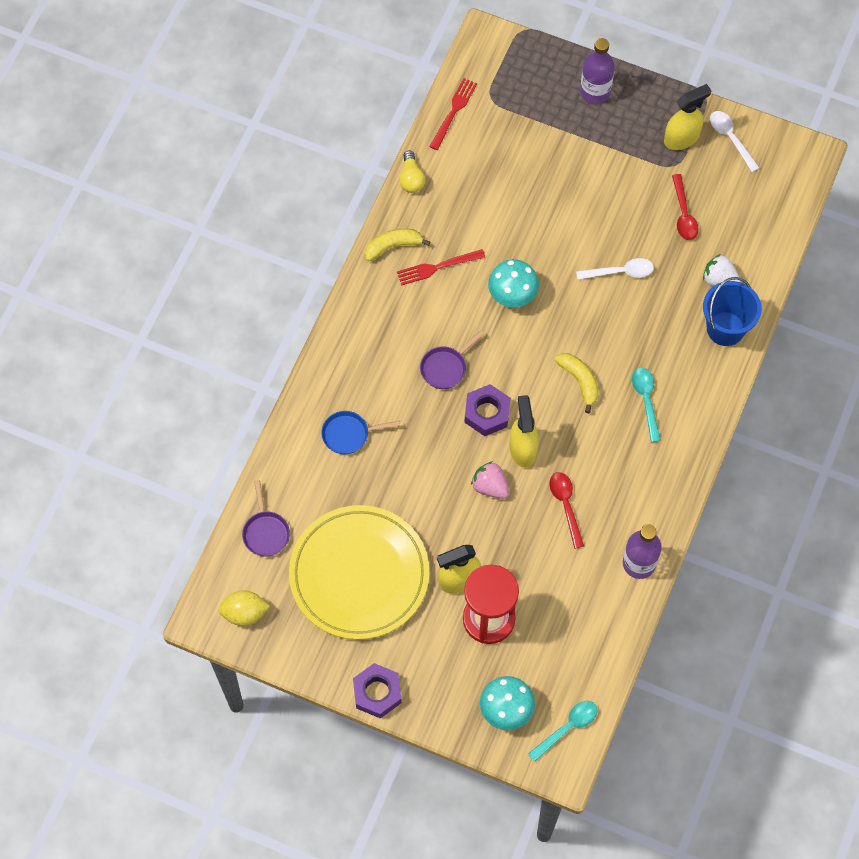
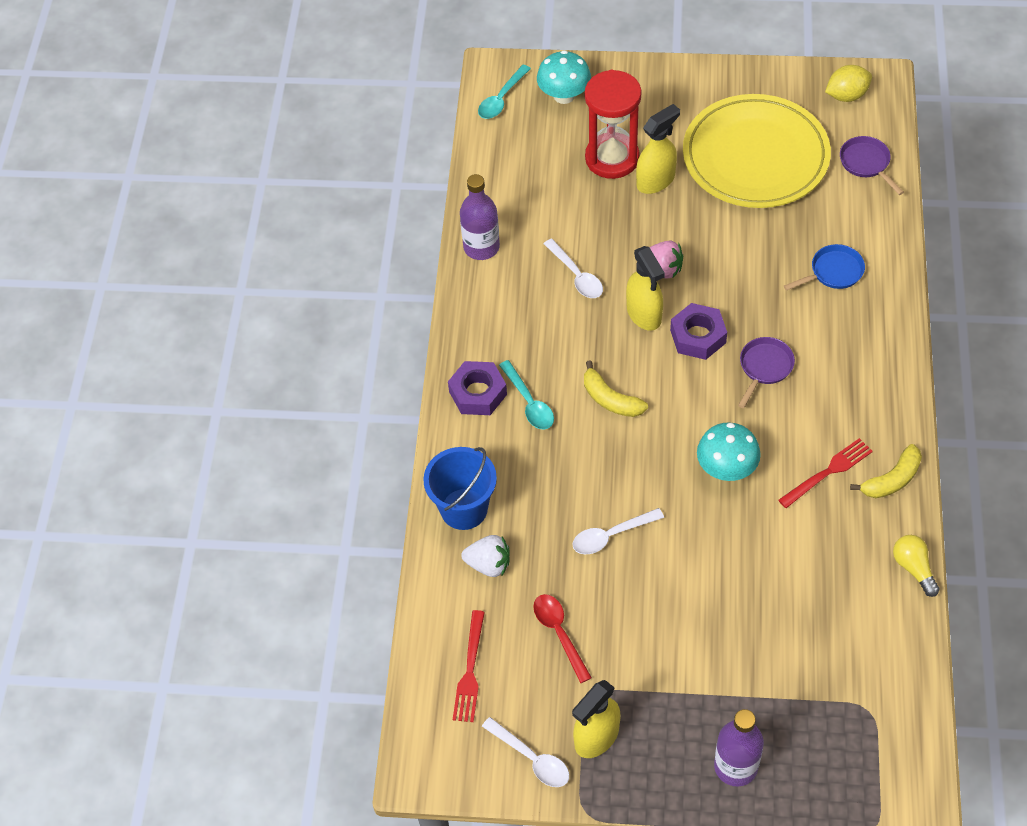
camera: 165 degrees right, 10 degrees down
(377, 693) = (689, 74): purple nut -> purple nut (478, 393)
(454, 111) = (906, 675): red fork -> red fork (470, 671)
(565, 505) = (576, 275): red spoon -> white spoon

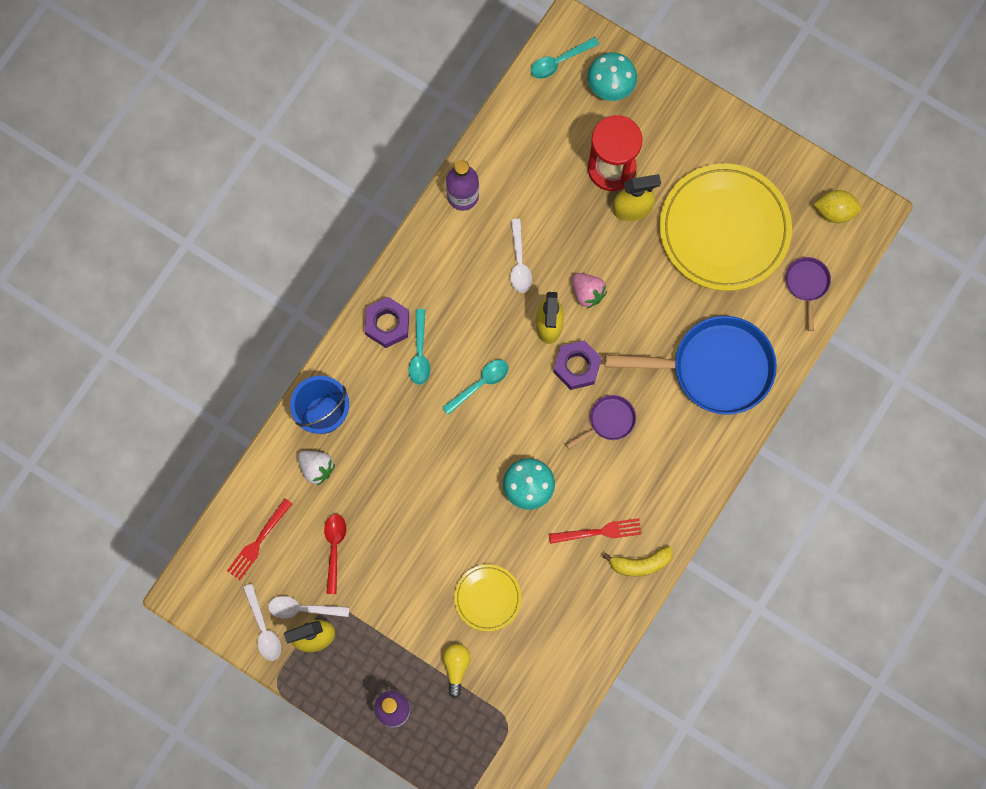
camera: 25 degrees right, 20 degrees up
(610, 399) = (480, 384): yellow banana -> turquoise spoon
(611, 535) = (414, 494): white spoon -> white spoon (303, 609)
(758, 595) = (487, 598): none -> yellow plate
(833, 272) = (714, 368): blue pan -> blue pan, size x2.20
(913, 568) = (609, 639): yellow light bulb -> yellow light bulb (456, 667)

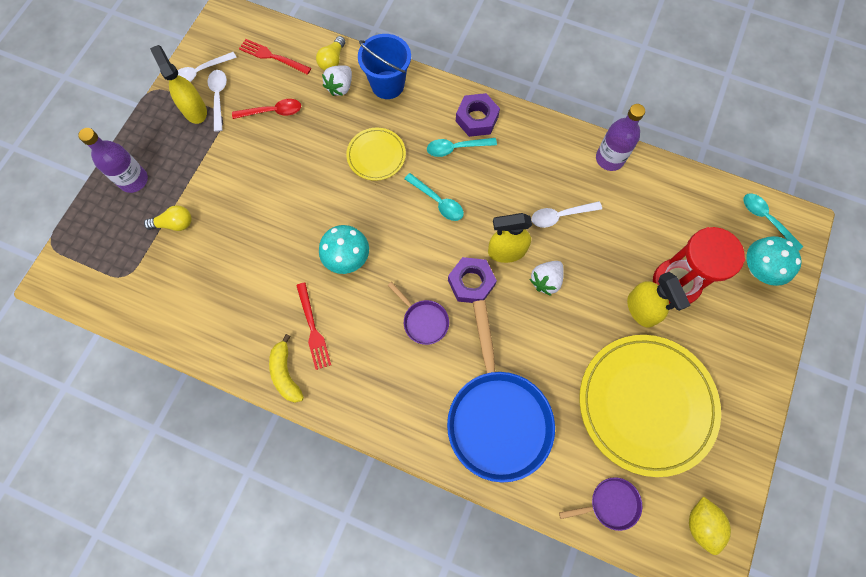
camera: 80 degrees right, 5 degrees down
(278, 472) = (332, 60): none -> yellow light bulb
(487, 598) = (240, 240): yellow plate -> yellow plate (376, 155)
(587, 293) = (546, 280): pink strawberry -> white strawberry

